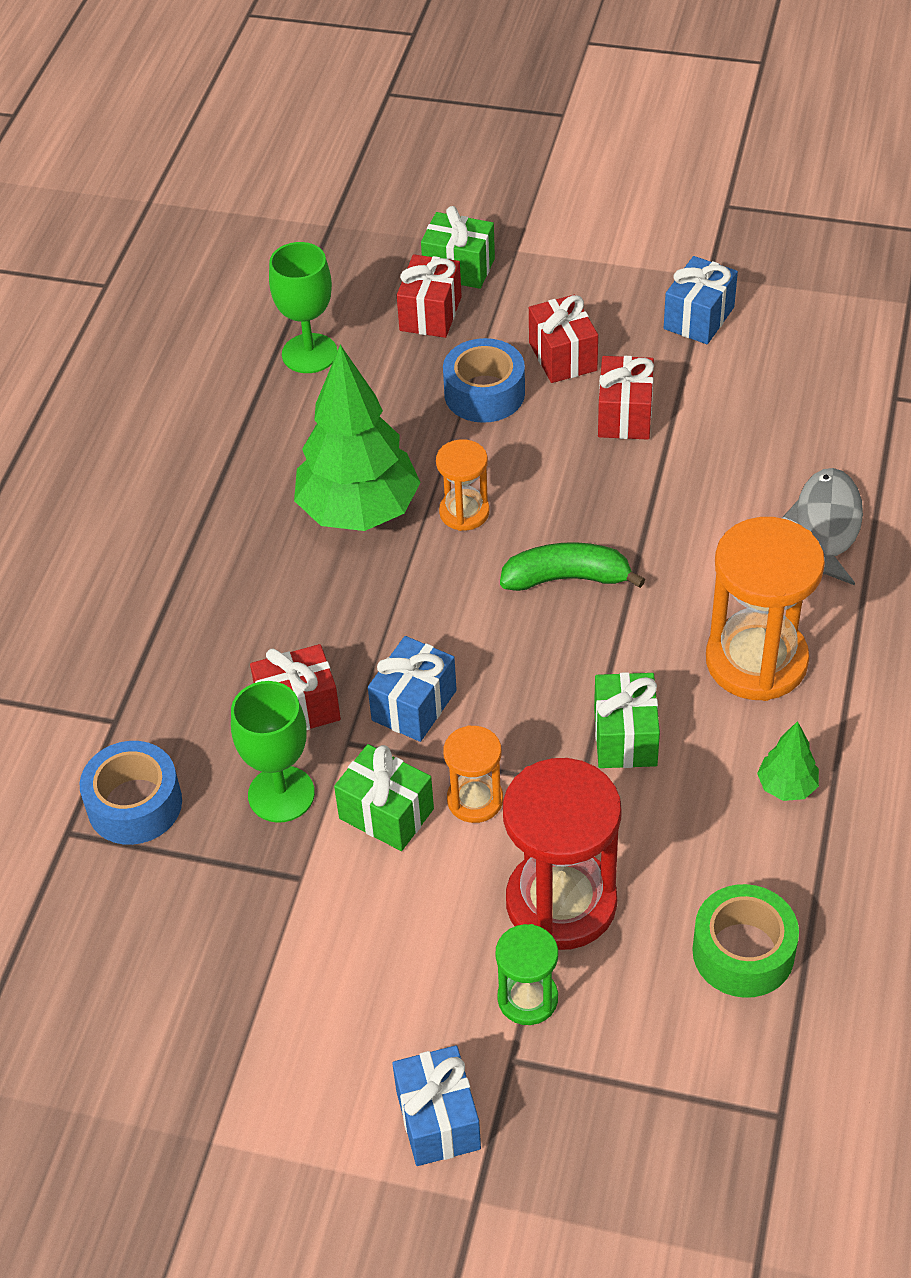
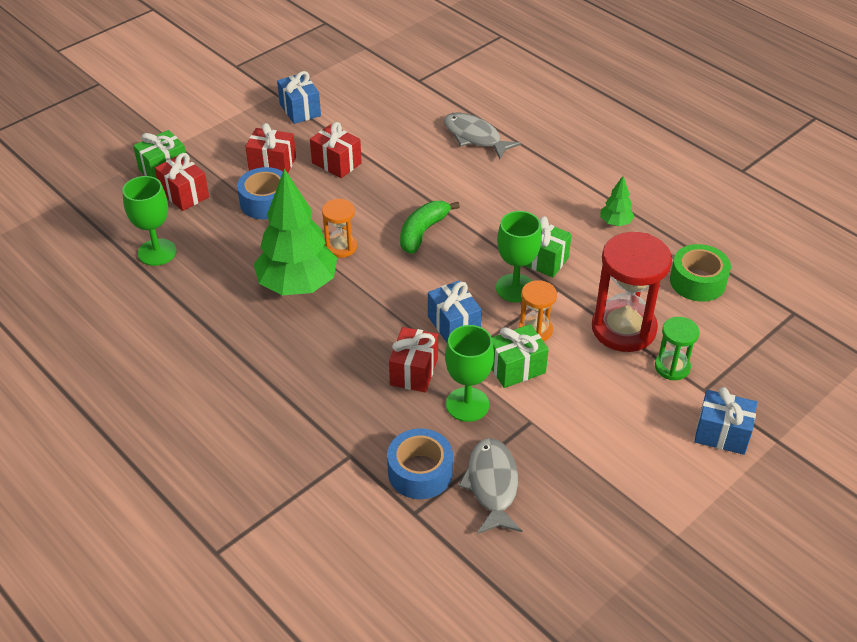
camera: 60 degrees left, 5 degrees down
(162, 890) = (492, 485): none -> grey fish
(541, 736) = (515, 288): none -> green goblet
(756, 661) = (534, 196): orange hourglass -> none

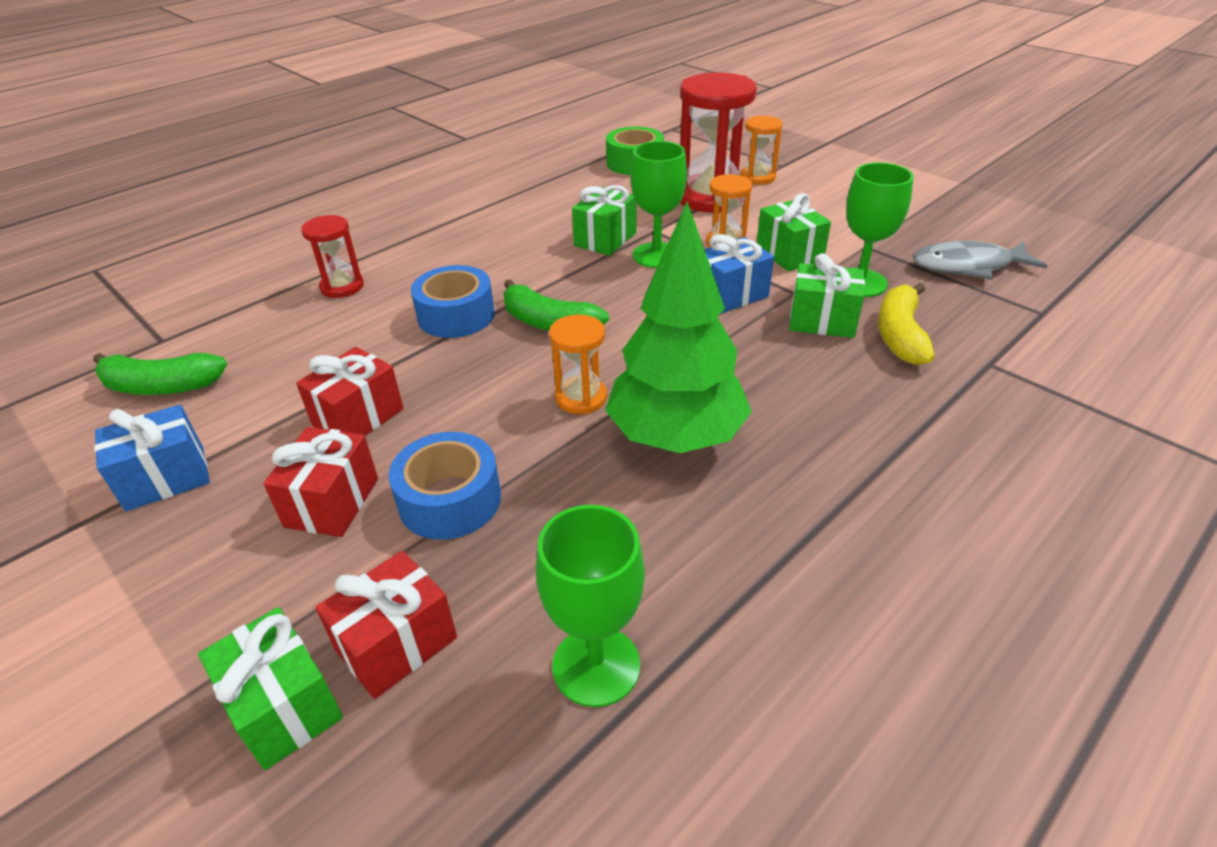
camera: 90 degrees left, 5 degrees down
(374, 91) = (162, 386): none -> green banana
(391, 412) = (900, 335): none -> yellow banana
(414, 371) = (822, 321): red gift -> green gift
(420, 472) = (981, 311): blue tape -> blue tape (456, 315)
(475, 137) = (342, 287): grey fish -> red hourglass
(615, 223) = (541, 198): green tree -> none
(672, 367) = (758, 177): green hourglass -> orange hourglass
(722, 434) = (832, 161): blue gift -> none

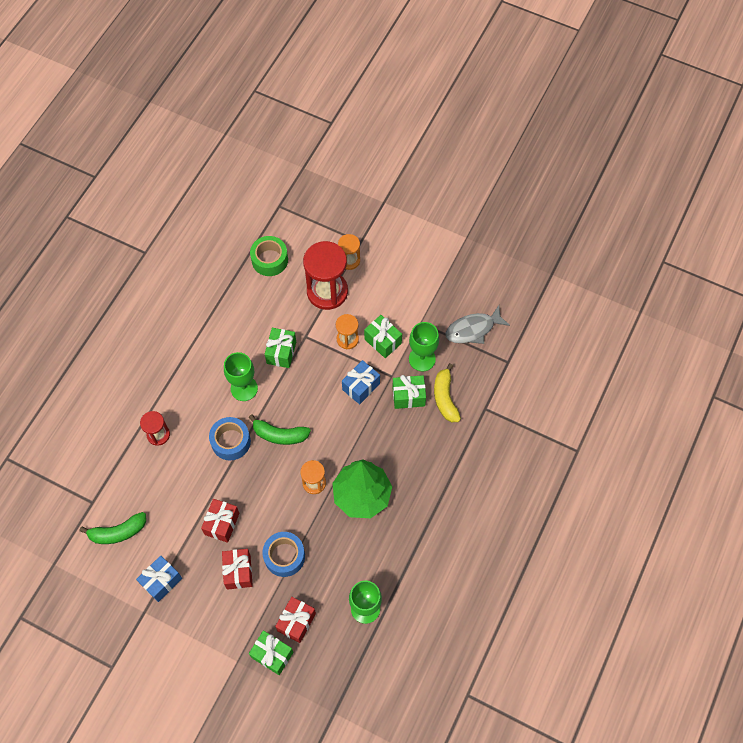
camera: 20 degrees left, 25 degrees up
(657, 255) = (314, 361): green goblet -> green goblet (244, 388)

